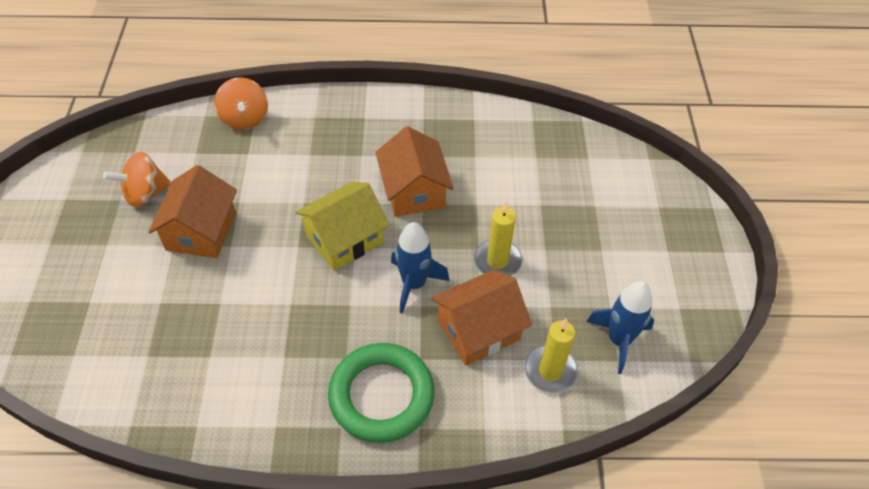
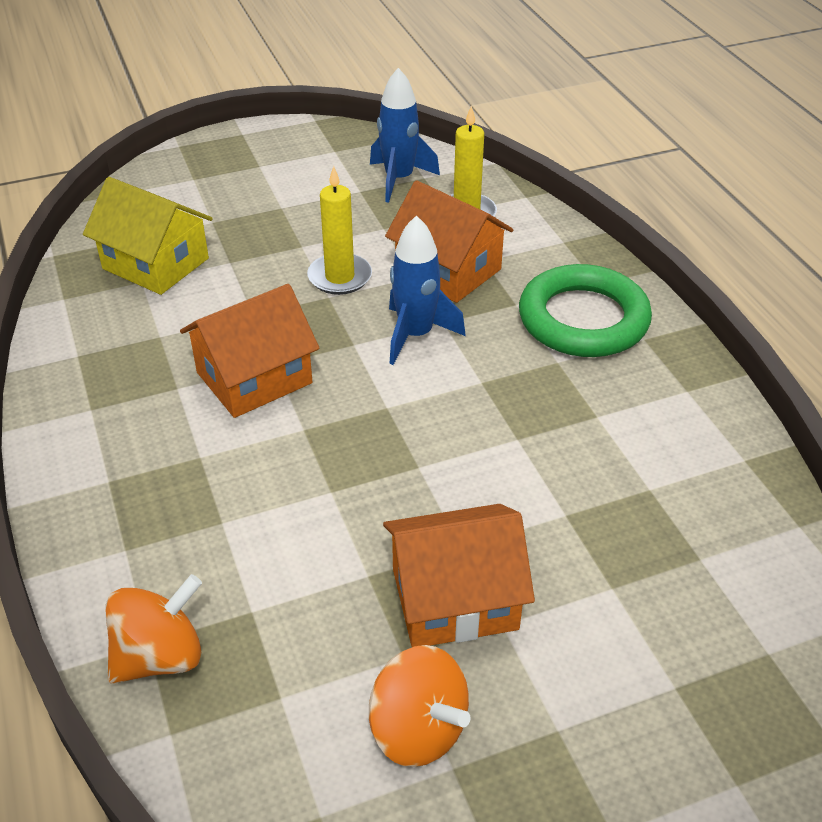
camera: 110 degrees left, 10 degrees down
(344, 239) = (378, 421): yellow house -> yellow house (156, 263)

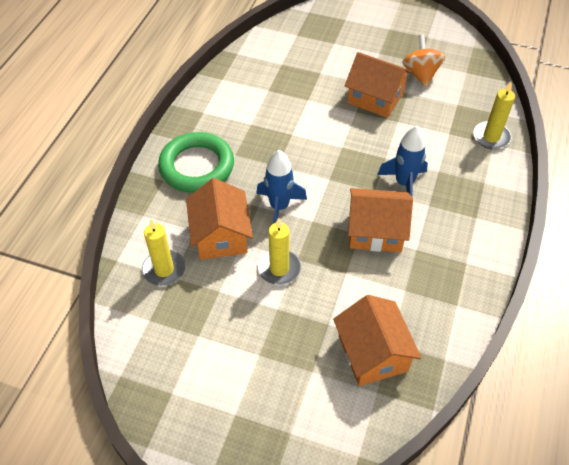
camera: 140 degrees left, 10 degrees up
(156, 263) = (372, 353): yellow house -> orange house
(160, 656) = (491, 137): orange spinning top -> yellow candle
(399, 179) = (165, 328): blue rocket -> blue rocket (404, 183)

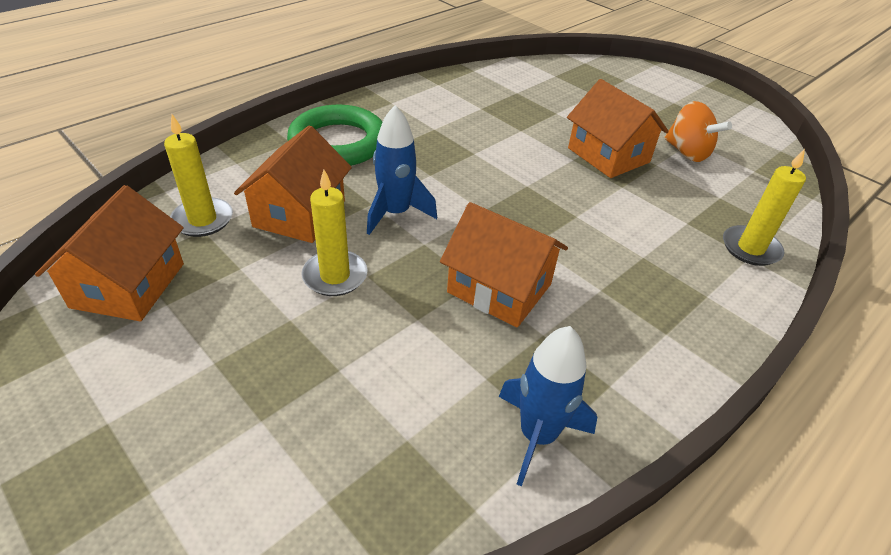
camera: 25 degrees right, 10 degrees down
(372, 353) = (368, 440): orange house -> orange house (128, 285)
(404, 183) = (582, 251): blue rocket -> blue rocket (537, 435)
(421, 74) = (687, 153): orange spinning top -> orange spinning top turned 120 degrees clockwise

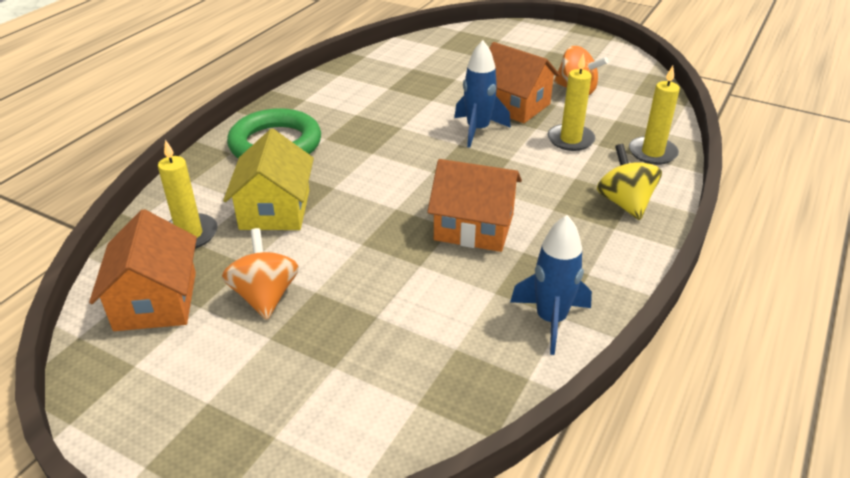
camera: 15 degrees left, 5 degrees down
(236, 310) = (265, 296): none -> orange spinning top
(299, 213) = (275, 209): orange house -> yellow house
(335, 276) = (334, 250): yellow candle -> yellow candle (570, 140)
(395, 213) = (359, 190): blue rocket -> blue rocket (478, 130)
(692, 304) = (624, 203): none -> yellow spinning top

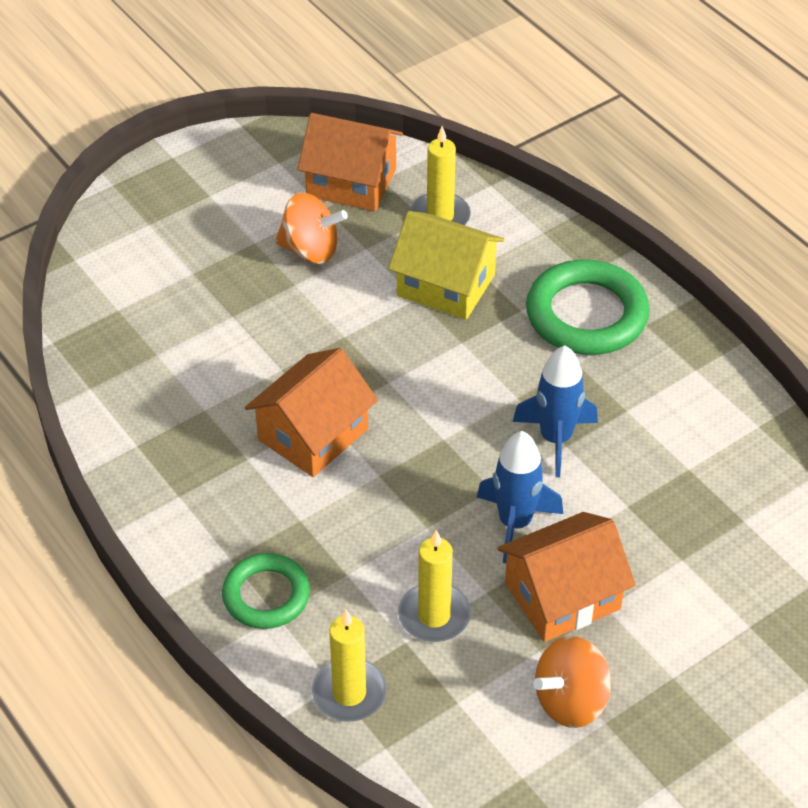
camera: 115 degrees right, 10 degrees up
(550, 320) = (140, 434): blue rocket -> blue rocket (555, 439)
(624, 203) = (266, 595): yellow spinning top -> green ring

